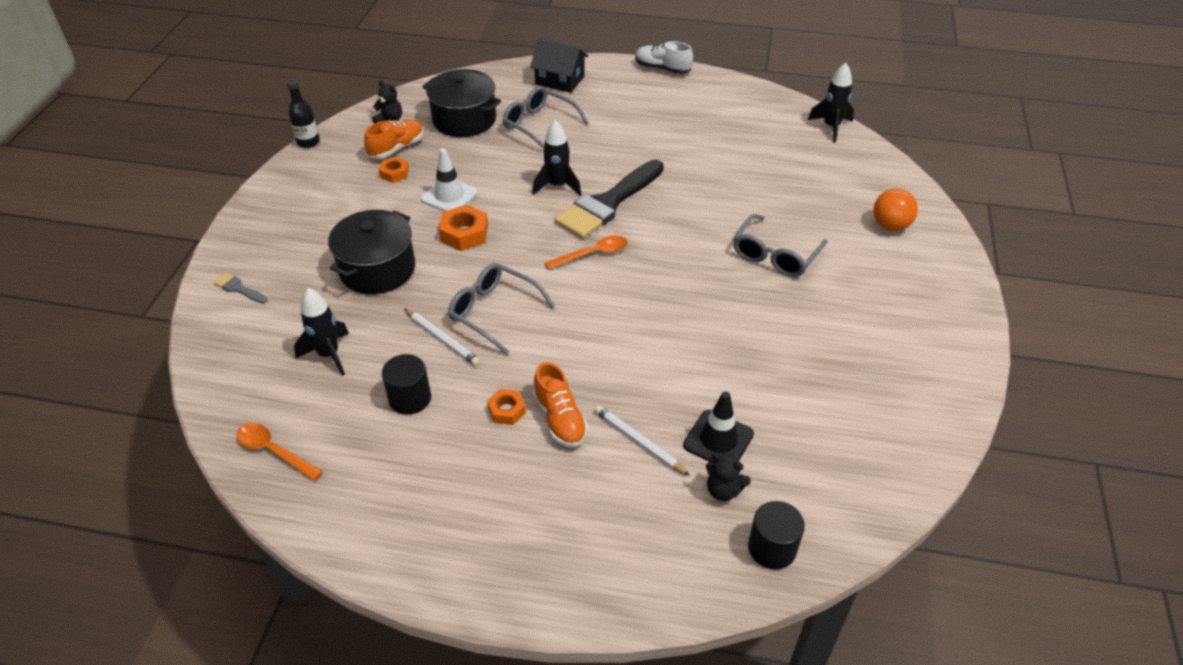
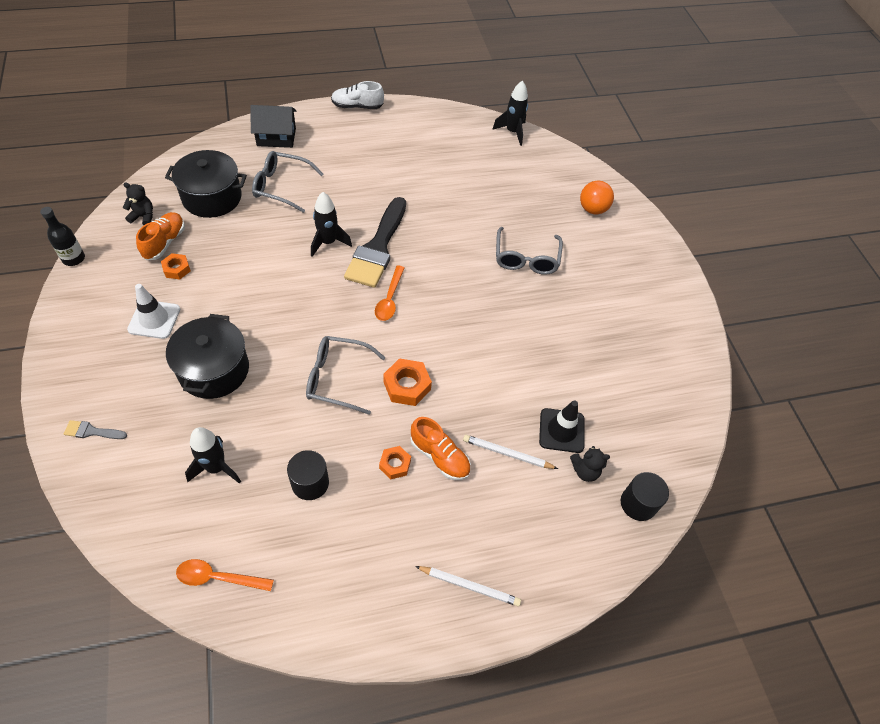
camera: 30 degrees left, 10 degrees up
(442, 339) = (308, 418): white pencil -> white pencil (469, 586)
(449, 196) = (239, 278): white traffic cone -> white traffic cone (154, 319)
(464, 233) = (273, 311): orange nut -> orange nut (407, 386)
(592, 254) = (389, 299): orange spoon -> orange spoon turned 150 degrees clockwise

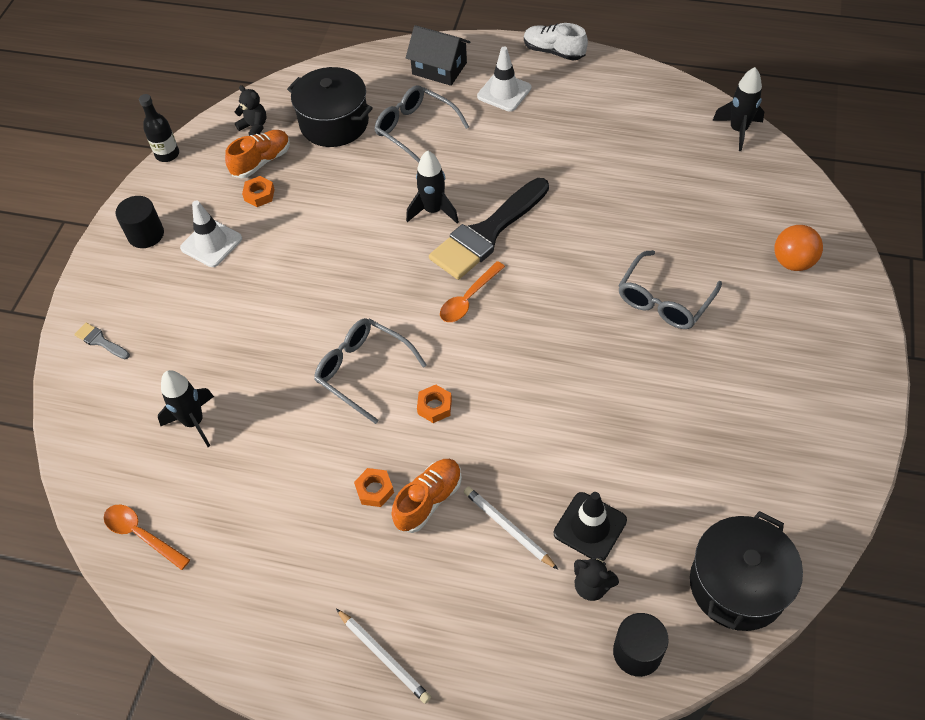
camera: 35 degrees right, 0 degrees up
(214, 370) = (242, 317): black pot -> black pot (737, 585)
(310, 483) = (276, 475): black cylinder -> black cylinder (146, 234)
(336, 143) = (504, 92): none -> white traffic cone
(407, 386) = (434, 406): orange nut -> orange nut, size x0.63
(439, 456) = (428, 500): orange shoe -> orange shoe turned 120 degrees counterclockwise

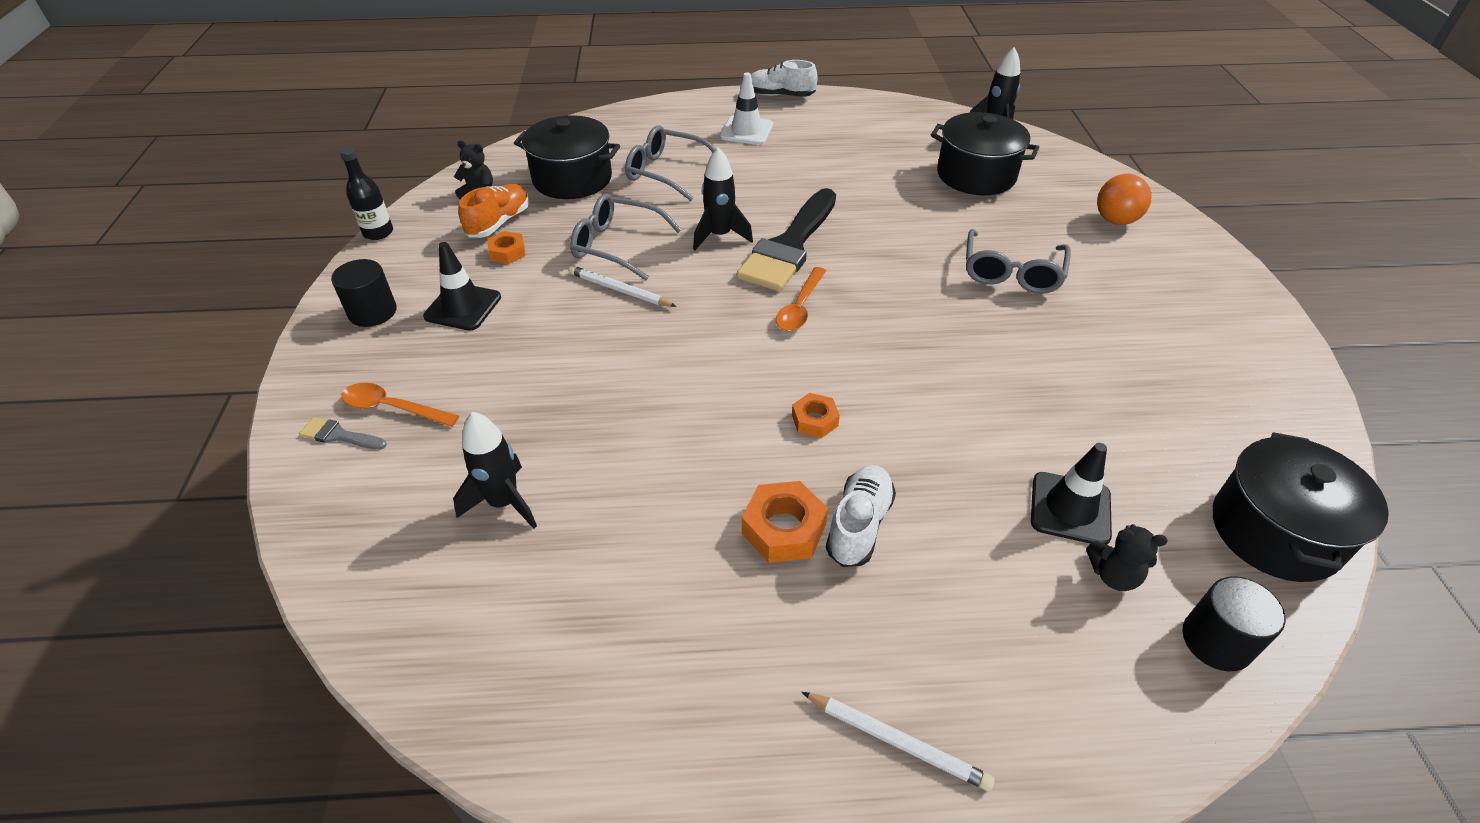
camera: 20 degrees left, 10 degrees down
(142, 535) = (470, 666): orange spoon -> orange spoon (393, 408)
(211, 243) = (463, 307): white traffic cone -> black traffic cone
(363, 371) = (708, 400): grey glasses -> grey glasses (617, 245)
(374, 490) = (784, 529): orange nut -> orange nut, size x1.58
(428, 500) = (859, 525): orange shoe -> white shoe
(439, 68) = (669, 121): black house -> none
(508, 528) = (974, 533): white pencil -> white pencil (619, 290)
(690, 184) = (976, 175): none -> black pot

